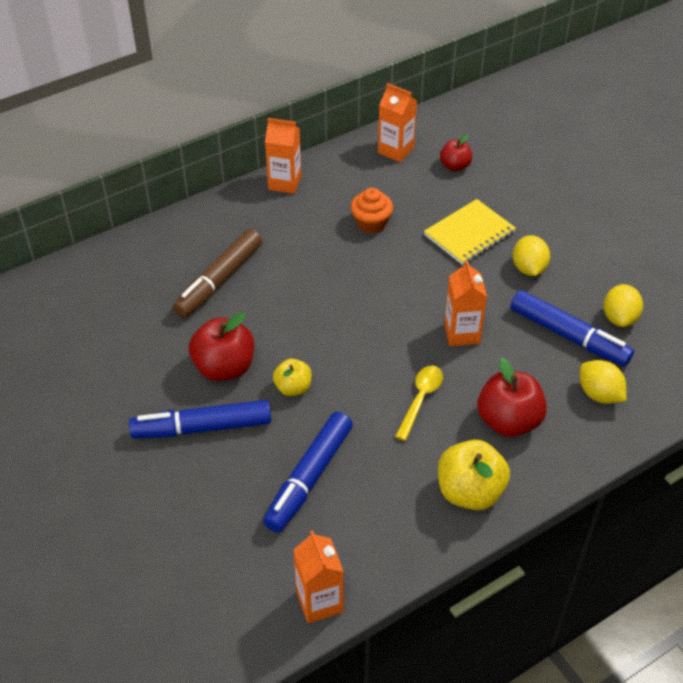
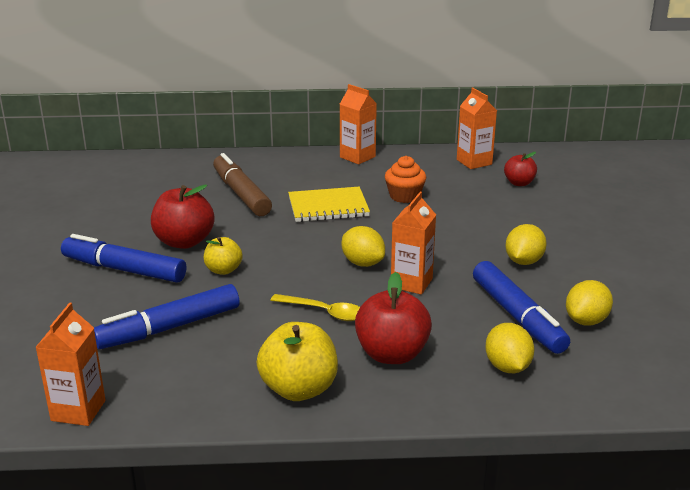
camera: 30 degrees right, 20 degrees down
(219, 280) = (241, 194): brown marker -> brown marker turned 90 degrees clockwise
(404, 326) = (362, 263): none -> yellow lemon
(420, 399) = (324, 312): yellow spoon -> yellow spoon turned 60 degrees clockwise
(469, 234) = (488, 225): yellow notebook -> yellow notebook (328, 207)

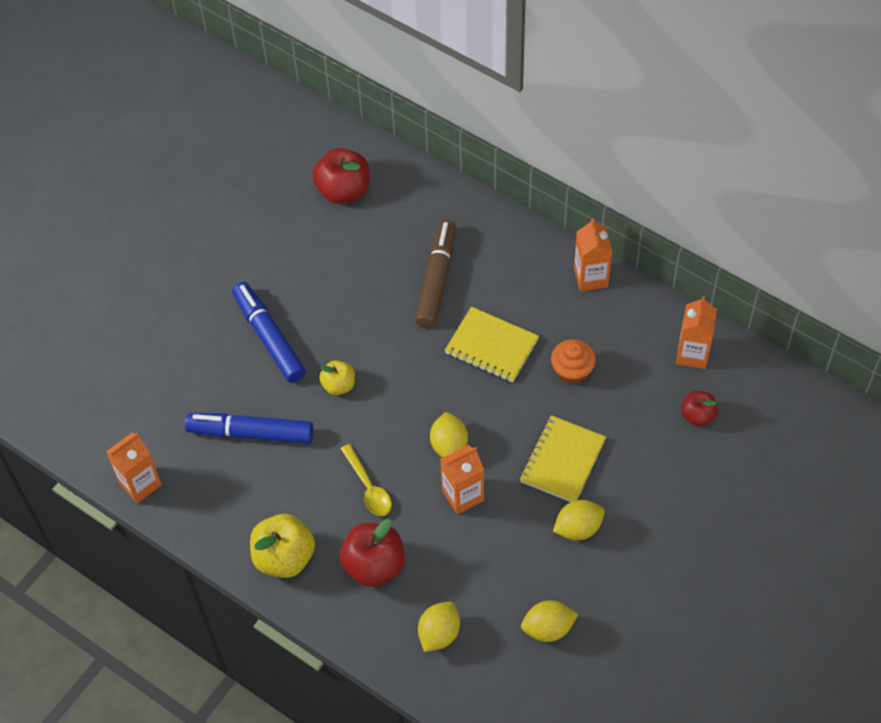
camera: 40 degrees right, 30 degrees up
(184, 242) = (338, 326): red apple -> red apple (343, 191)
(461, 236) = (562, 461): none -> yellow notebook
(517, 316) = (502, 588): blue marker -> none

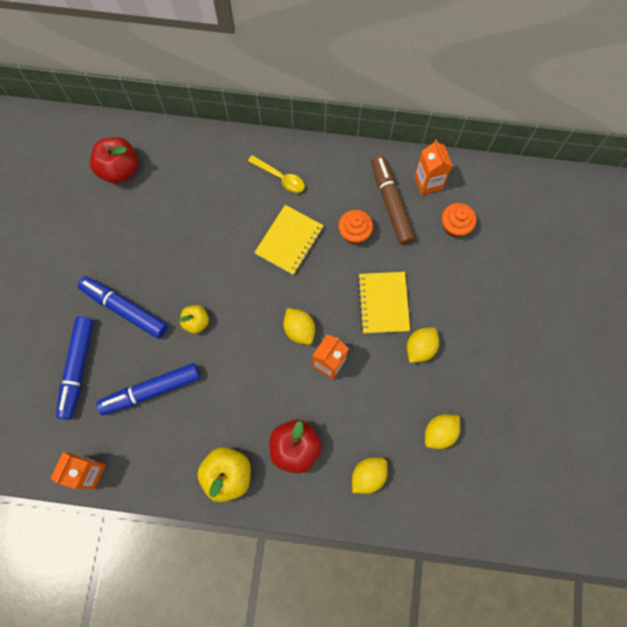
camera: 30 degrees left, 15 degrees up
(186, 375) = (78, 368): none -> blue marker
(368, 487) = (259, 390): yellow spoon -> yellow spoon (280, 177)
(436, 279) = (223, 208): brown marker -> brown marker (391, 203)
(439, 633) = (368, 476): yellow lemon -> yellow lemon turned 45 degrees clockwise
(491, 346) = (289, 241): yellow notebook -> yellow notebook turned 60 degrees counterclockwise
(591, 277) = (330, 157): orange carton -> none
(697, 416) = (455, 226): red apple -> orange cupcake

